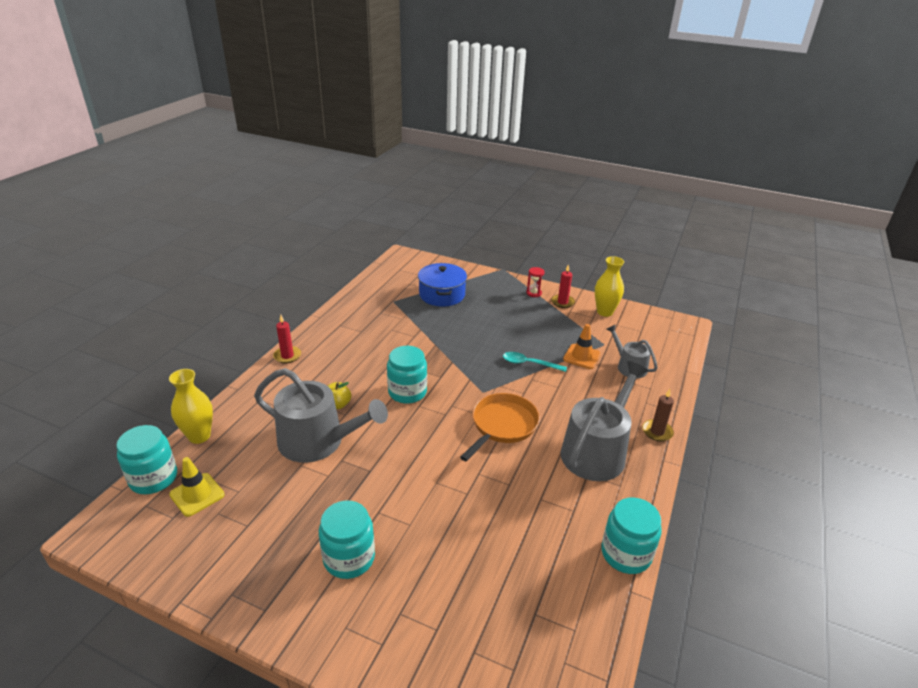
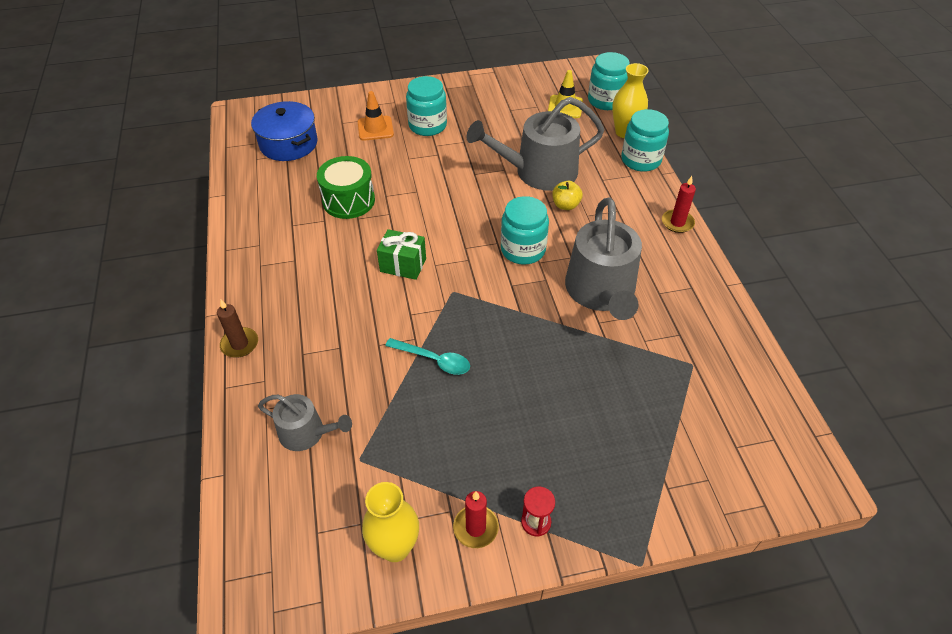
camera: 145 degrees right, 15 degrees up
(442, 295) = (653, 420): blue pot -> blue pot (288, 143)
(502, 425) = (403, 265): orange pan -> green gift
(505, 507) = (348, 200): none -> green drum
(529, 364) = (433, 360): turquoise spoon -> turquoise spoon turned 45 degrees clockwise
(582, 356) = (377, 413): orange traffic cone -> orange traffic cone (375, 128)
(597, 451) = (296, 287): grey watering can -> grey watering can (601, 292)
(626, 554) = (236, 215): turquoise jar -> turquoise jar (641, 160)

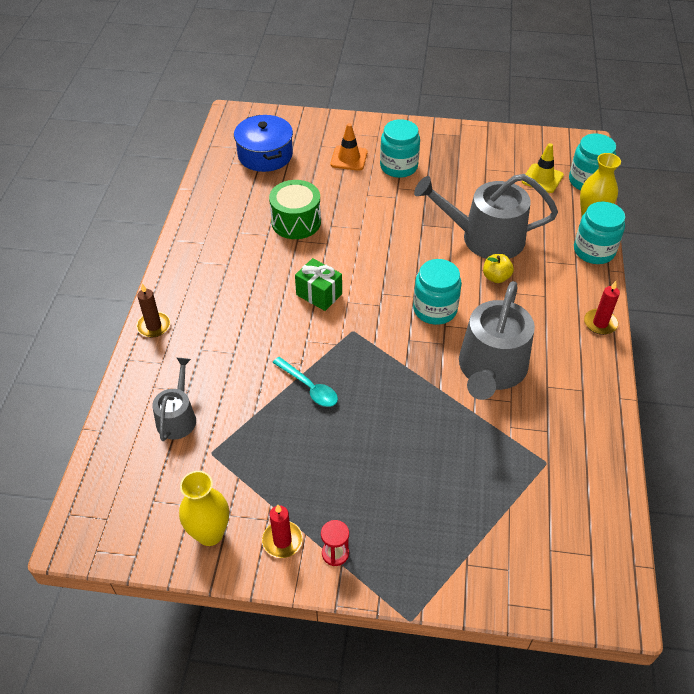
camera: 20 degrees right, 0 degrees up
(306, 433) = (177, 417): grey watering can -> grey watering can turned 120 degrees counterclockwise

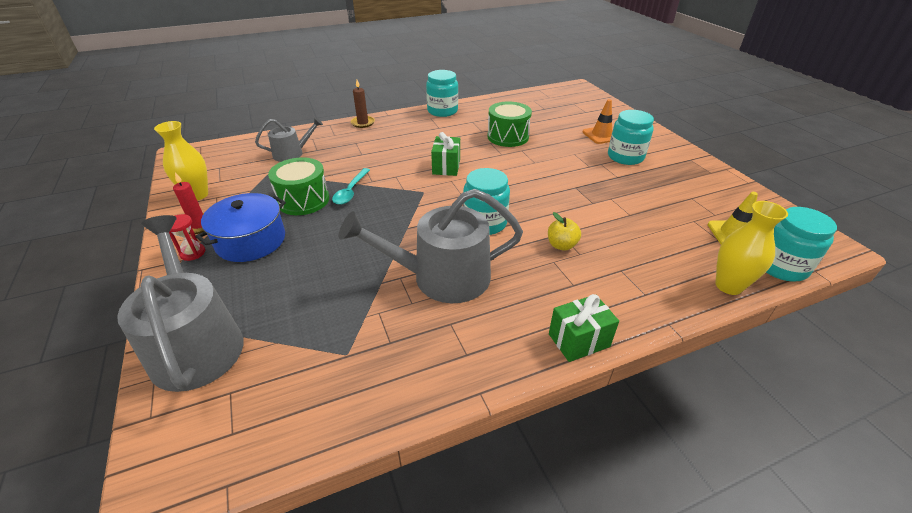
camera: 60 degrees right, 10 degrees down
(265, 155) = (557, 107): blue pot -> blue pot (251, 241)
(297, 433) = (303, 200): none -> green drum
(485, 238) = (603, 224): grey watering can -> grey watering can (196, 343)
(594, 251) = (682, 302): turquoise jar -> turquoise jar (442, 111)
(600, 323) = (579, 340): red candle -> green gift

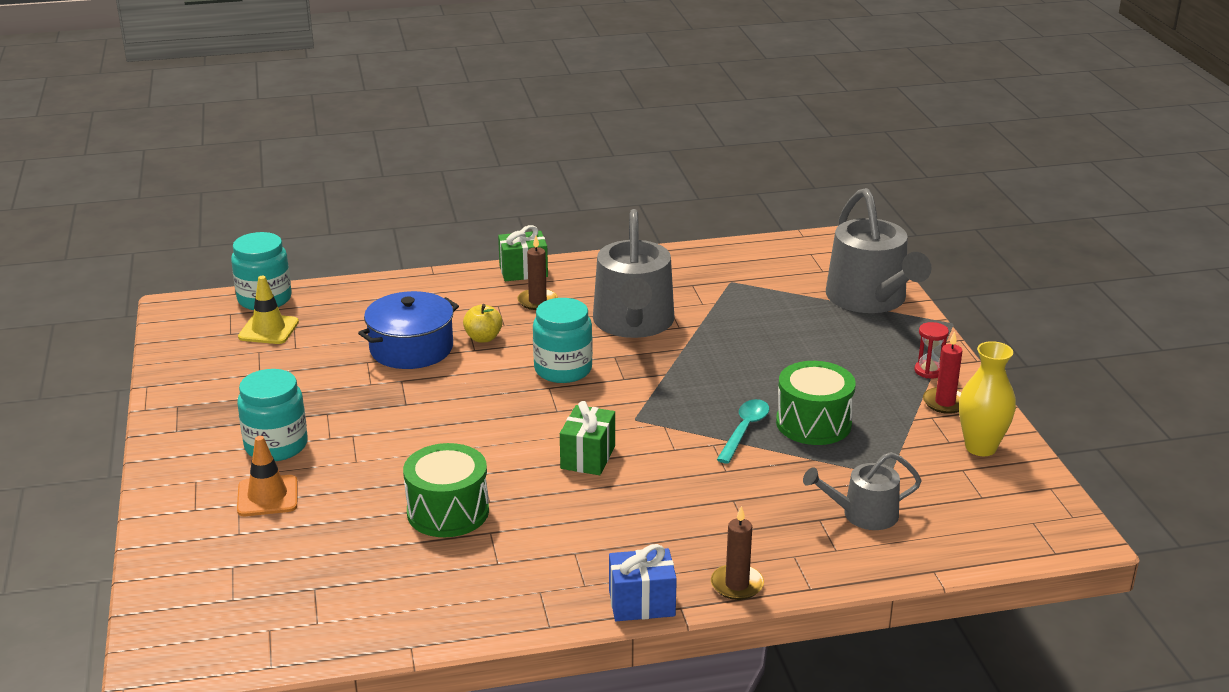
camera: 170 degrees left, 10 degrees down
(251, 241) = (864, 377): blue pot -> blue pot (411, 348)
(404, 114) = (642, 603): none -> blue gift
(442, 111) = (552, 605): turquoise jar -> none
(442, 277) = (633, 323): grey watering can -> grey watering can turned 90 degrees clockwise
(540, 294) = (537, 301): none -> brown candle
(728, 286) = (342, 290): yellow vase -> none

